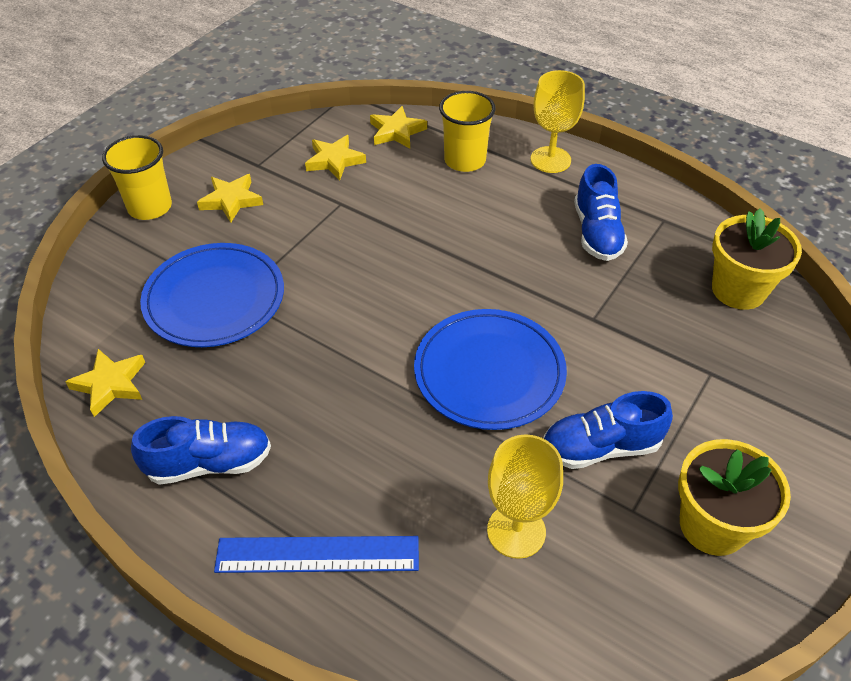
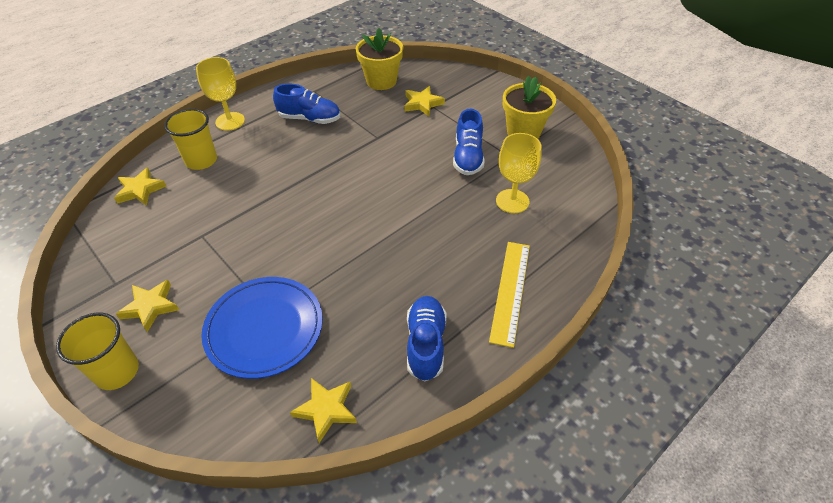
camera: 75 degrees left, 0 degrees up
(317, 555) = (510, 291): blue ruler -> yellow ruler
(334, 161) = (148, 232): yellow star -> yellow star (422, 104)
(489, 372) = (400, 189): blue plate -> none

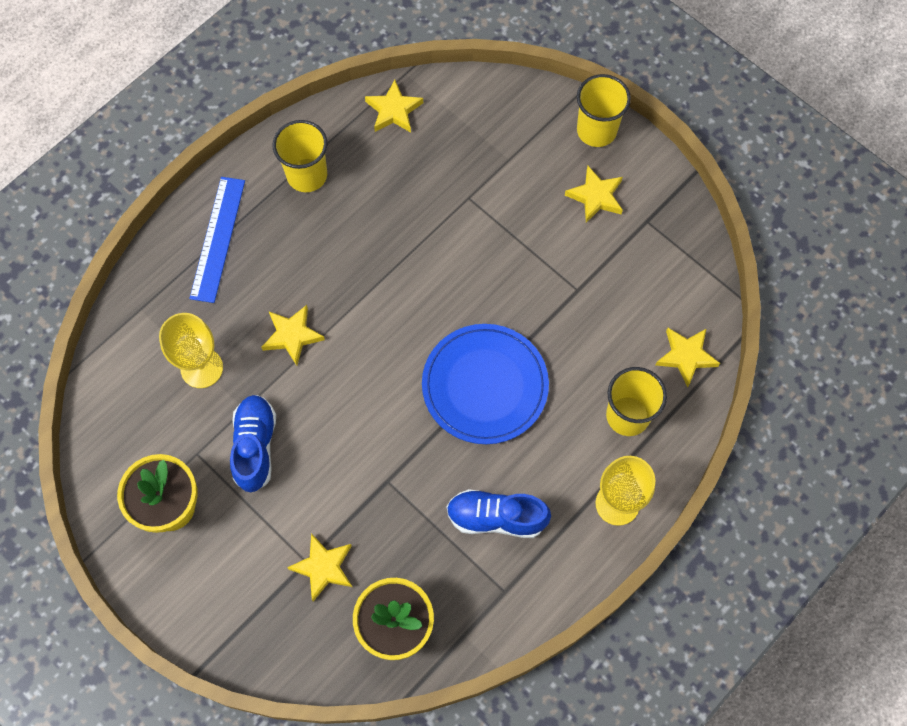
camera: 175 degrees right, 20 degrees up
(264, 328) = (470, 181): blue plate -> blue plate (485, 385)
(426, 344) = (307, 175): blue shoe -> yellow cup
(441, 217) = (292, 336): none -> yellow star
(510, 291) = (217, 239): yellow ruler -> blue ruler

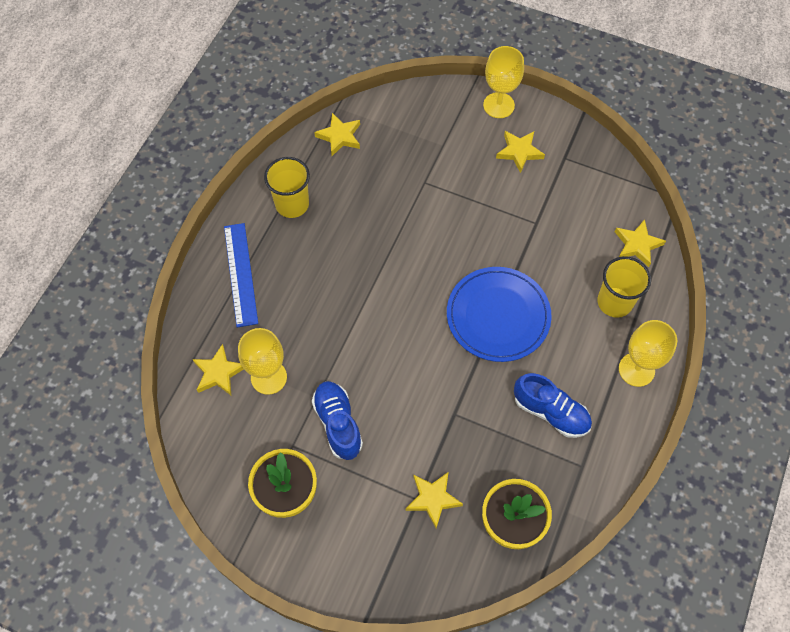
camera: 20 degrees left, 5 degrees down
(292, 336) = (331, 328): yellow star -> yellow star (219, 373)
(496, 518) = (550, 412): blue shoe -> blue shoe turned 135 degrees counterclockwise
(596, 130) = (498, 105): yellow cup -> yellow goblet

